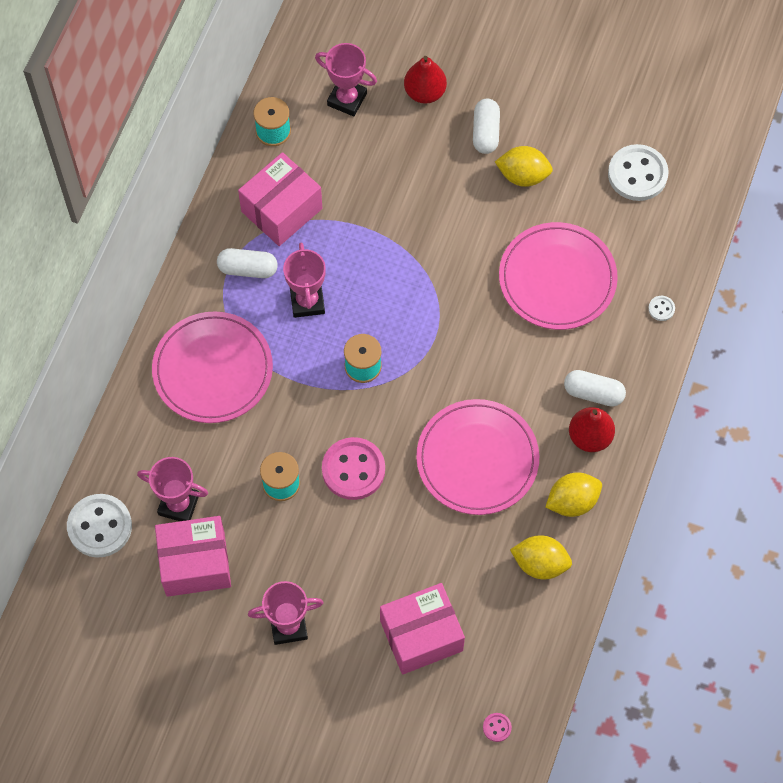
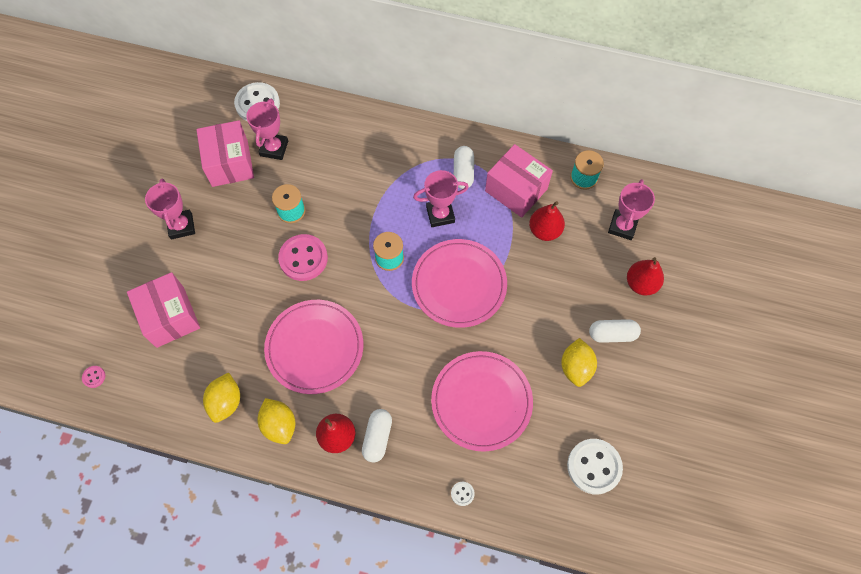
camera: 85 degrees right, 0 degrees up
(213, 370) = (379, 158): pink plate -> pink plate (459, 284)
(343, 185) = (544, 230): none -> red pear

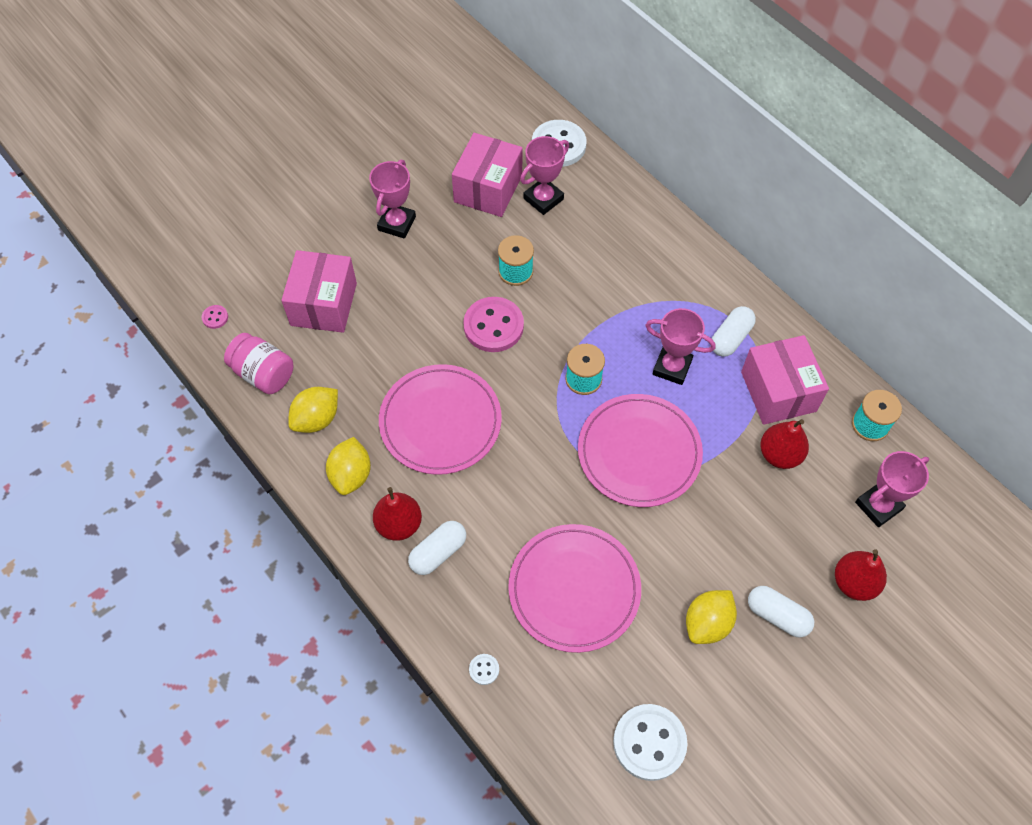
camera: 35 degrees right, 5 degrees down
(162, 395) = (263, 374): none -> pink jar

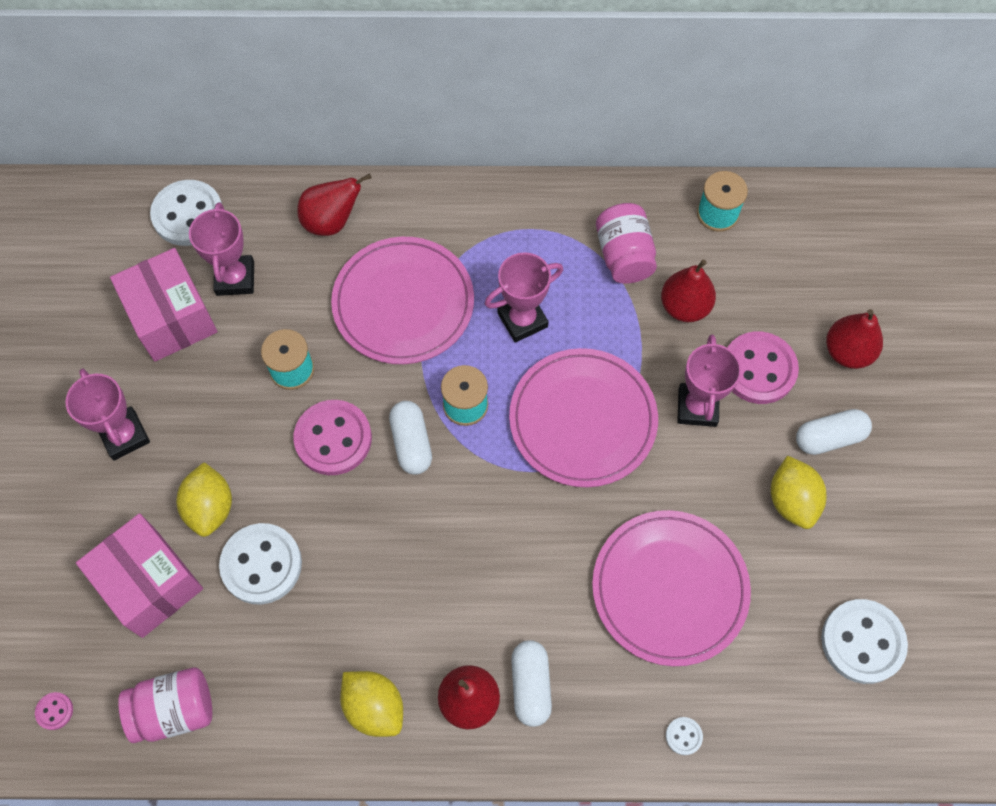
camera: 50 degrees left, 5 degrees up
(317, 419) = (279, 694): yellow lemon -> yellow lemon (210, 507)
(384, 350) = (261, 564): none -> white button
(440, 421) = (392, 572): pink plate -> pink plate (403, 303)
(630, 217) = (331, 222): none -> red pear
(730, 338) = (537, 247): white capsule -> white capsule (411, 443)
(778, 391) = (624, 255): pink box -> pink jar
(782, 533) = (758, 369): none -> pink button
(878, 506) = (795, 273): pink trophy -> pink trophy (697, 407)

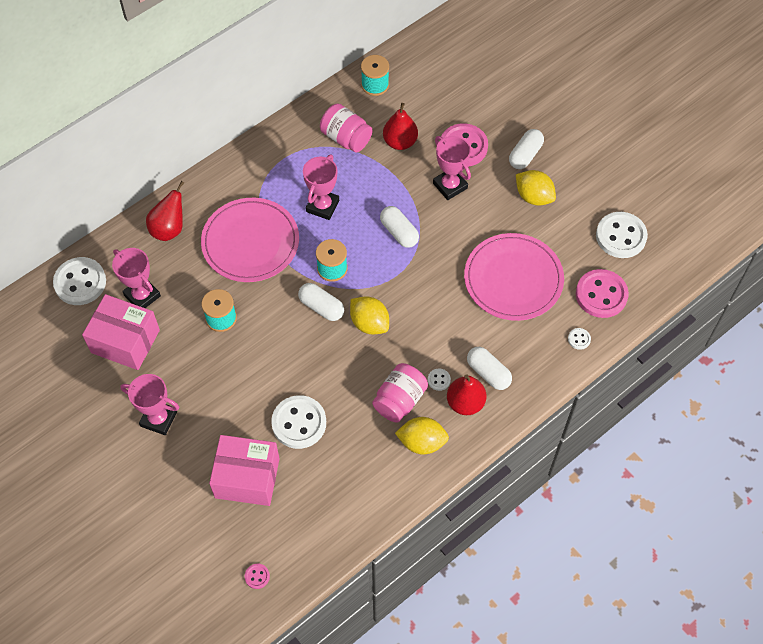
camera: 40 degrees left, 5 degrees down
(174, 710) = (321, 524): pink jar -> pink jar (400, 400)
(210, 507) = (243, 417): yellow lemon -> yellow lemon (369, 323)
(333, 439) = (277, 335): pink button -> pink button (601, 295)
(464, 645) = (439, 380): none -> white button
(582, 420) = (399, 232): pink plate -> white capsule
(847, 352) = (498, 108): red pear -> none

